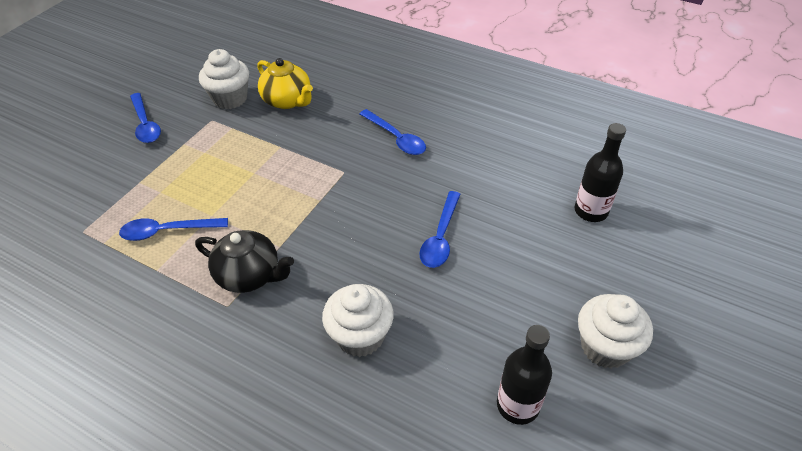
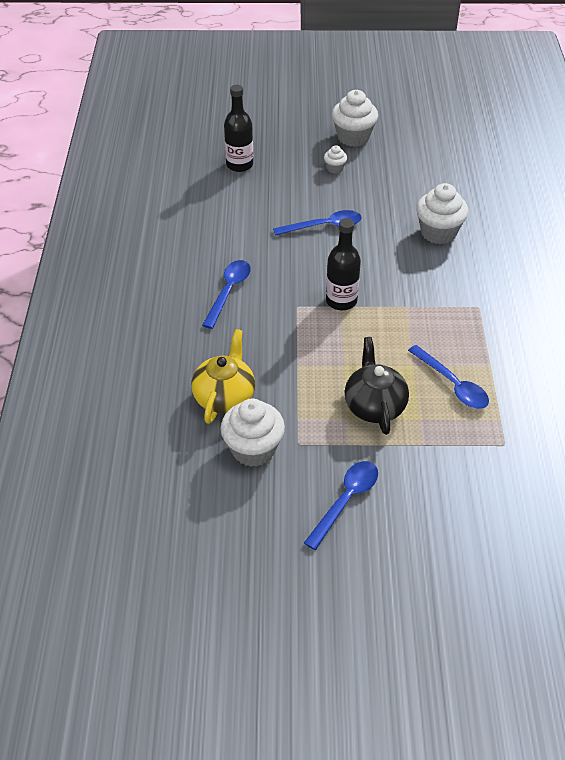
camera: 120 degrees left, 0 degrees up
(250, 275) = (444, 309): black teapot -> black teapot (374, 405)
(517, 405) = (421, 158): black bottle -> black bottle (341, 301)
(542, 294) = (334, 168): none -> white cupcake

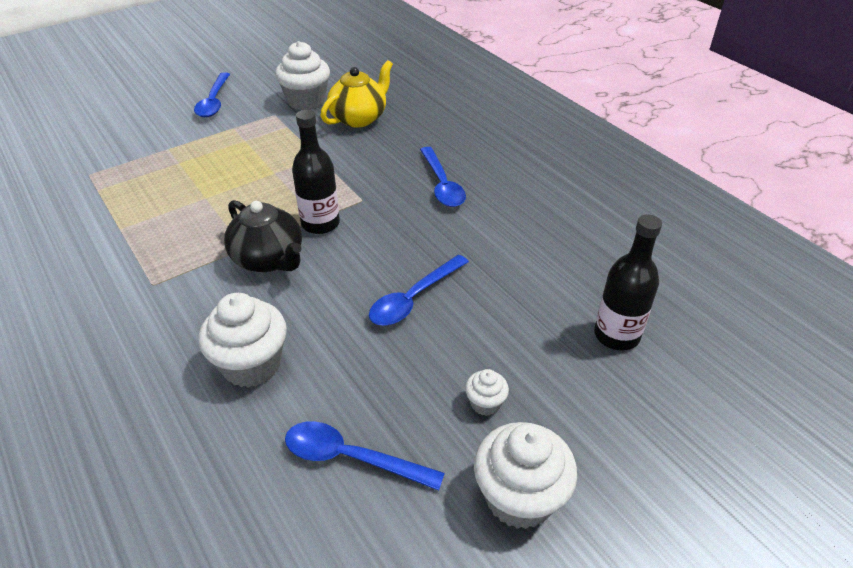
camera: 145 degrees right, 5 degrees down
(224, 396) = (359, 118): yellow teapot -> yellow teapot turned 120 degrees counterclockwise
(374, 405) = (226, 157): black teapot -> black teapot (269, 259)
(452, 384) = (157, 198): blue spoon -> blue spoon (352, 458)

